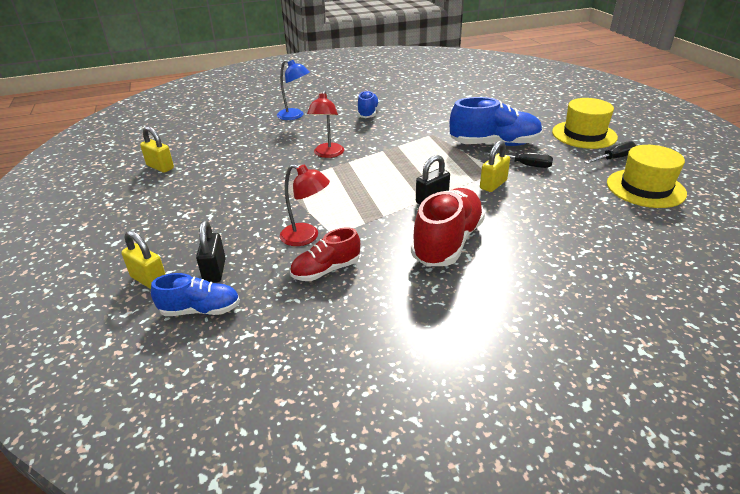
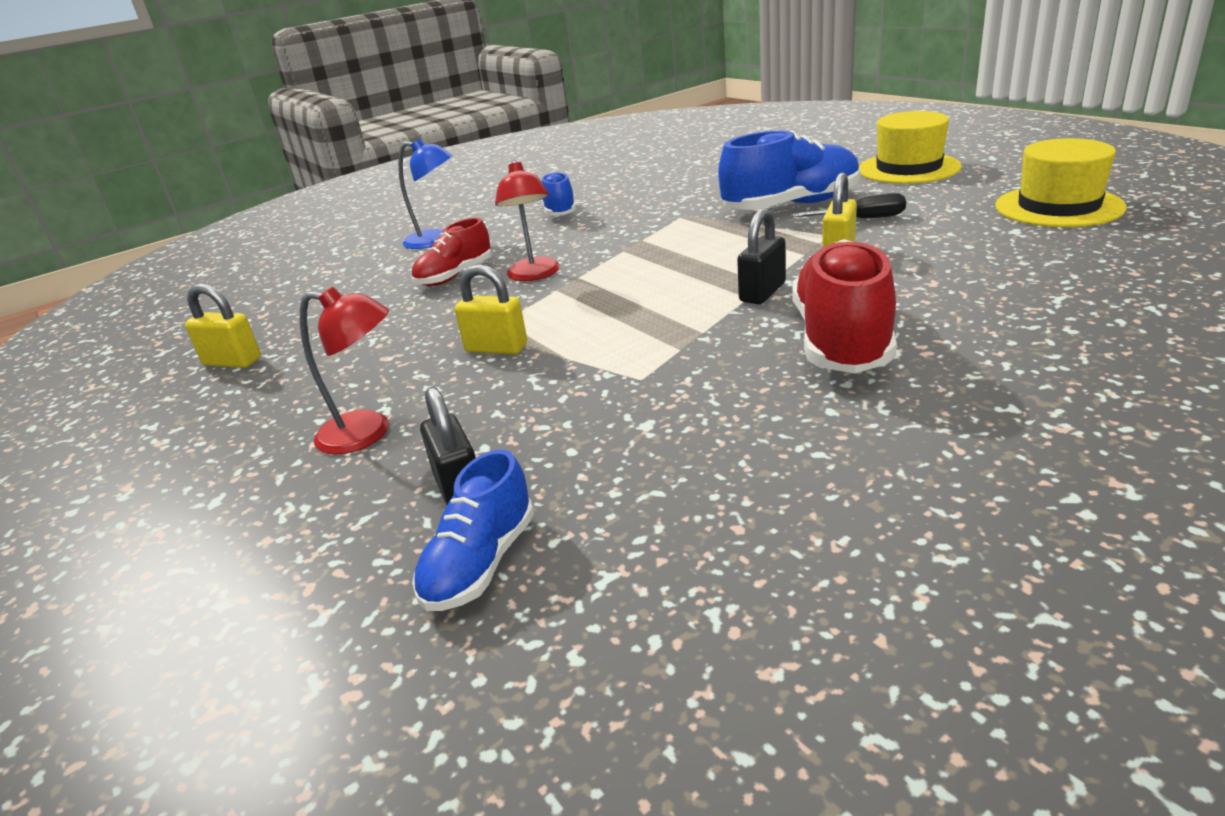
camera: 15 degrees left, 5 degrees down
(149, 280) = (333, 543): yellow padlock -> yellow padlock (496, 348)
(200, 310) = (480, 563): blue shoe -> blue shoe turned 135 degrees clockwise
(306, 237) = (594, 394): red lamp -> red lamp (368, 433)
(326, 270) = (672, 432): red shoe -> red shoe (455, 276)
(614, 158) = (979, 184): black screwdriver -> none

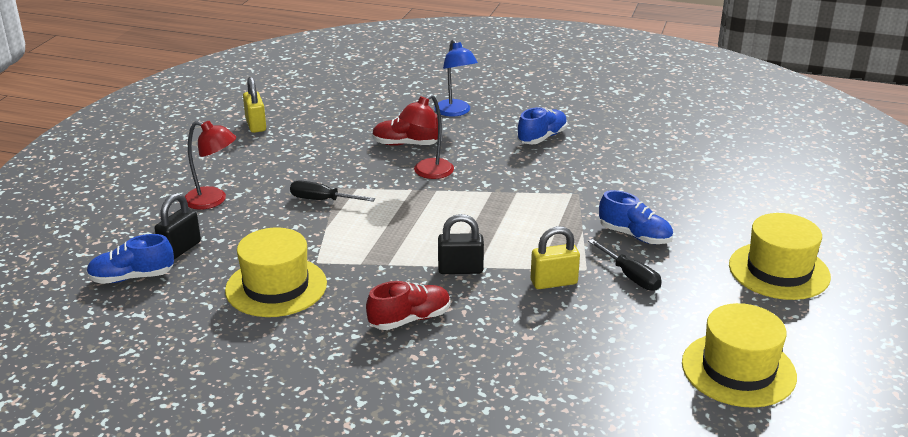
camera: 50 degrees right, 0 degrees up
(368, 433) = (213, 200): red lamp -> red lamp turned 45 degrees counterclockwise
(496, 348) = (321, 200): yellow padlock -> black screwdriver
(668, 421) = (276, 287): none -> yellow hat
(791, 206) = (635, 236): blue shoe -> blue shoe, size x0.59
(841, 340) = (410, 319): red shoe -> red shoe, size x0.59

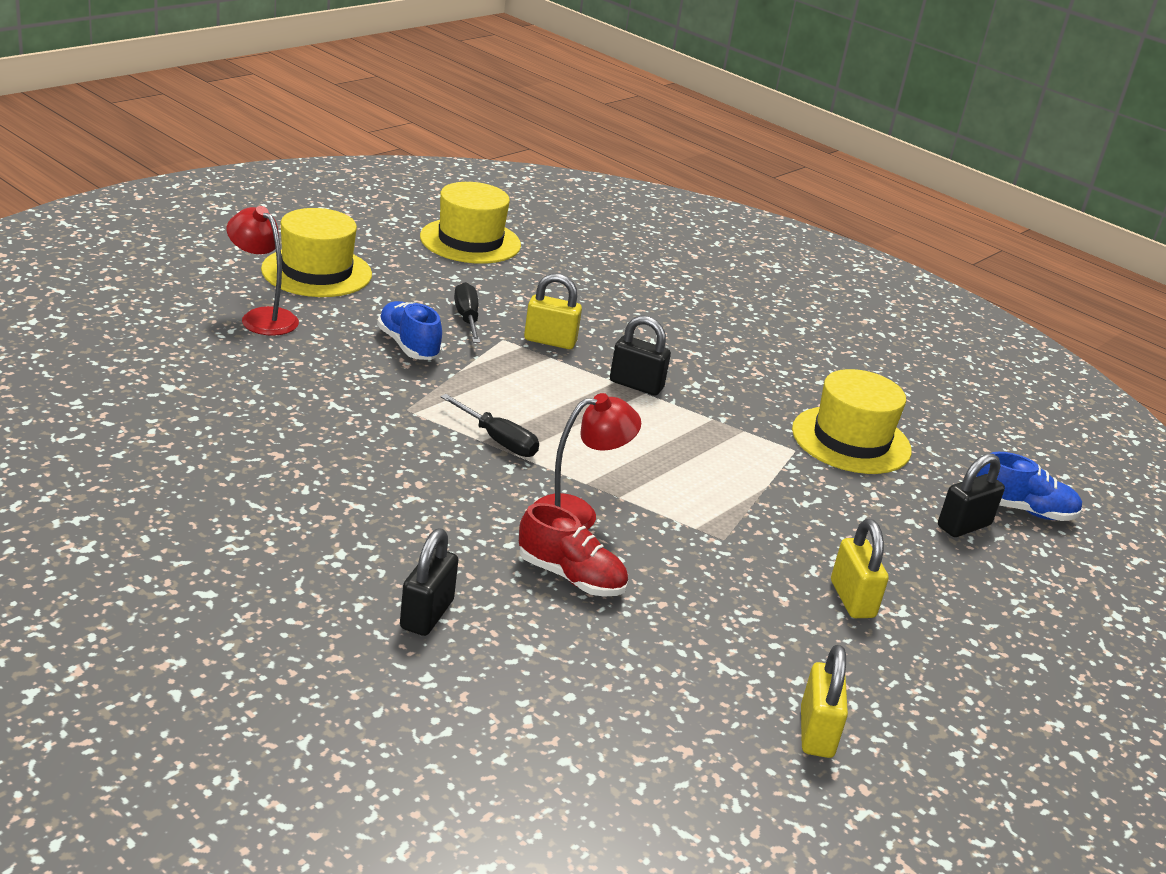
camera: 160 degrees left, 0 degrees up
(213, 200) = (915, 585): red lamp -> red lamp (262, 317)
(251, 181) = (852, 599): none -> yellow padlock
(321, 200) = (755, 527): black screwdriver -> black screwdriver (499, 441)
(410, 319) = (722, 364): red shoe -> none
(455, 112) = (427, 614): blue lamp -> black padlock
(542, 138) = (345, 504): blue shoe -> none

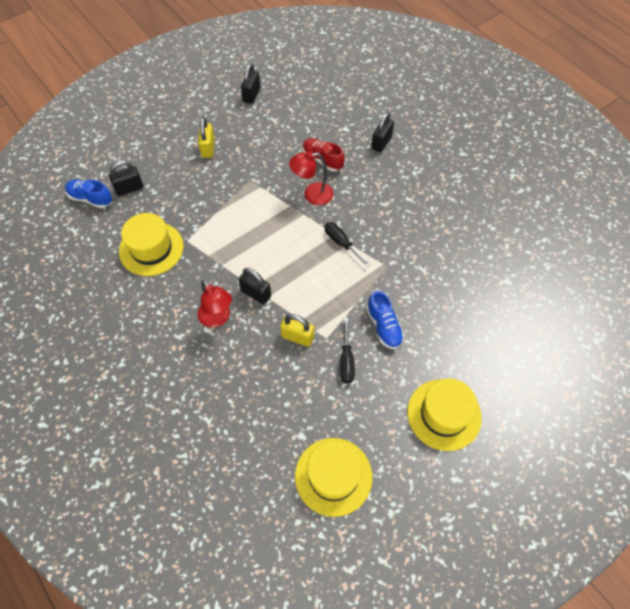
camera: 165 degrees left, 30 degrees up
(262, 317) = (471, 353): red lamp -> red lamp (217, 318)
(816, 732) = (251, 95): yellow padlock -> black padlock

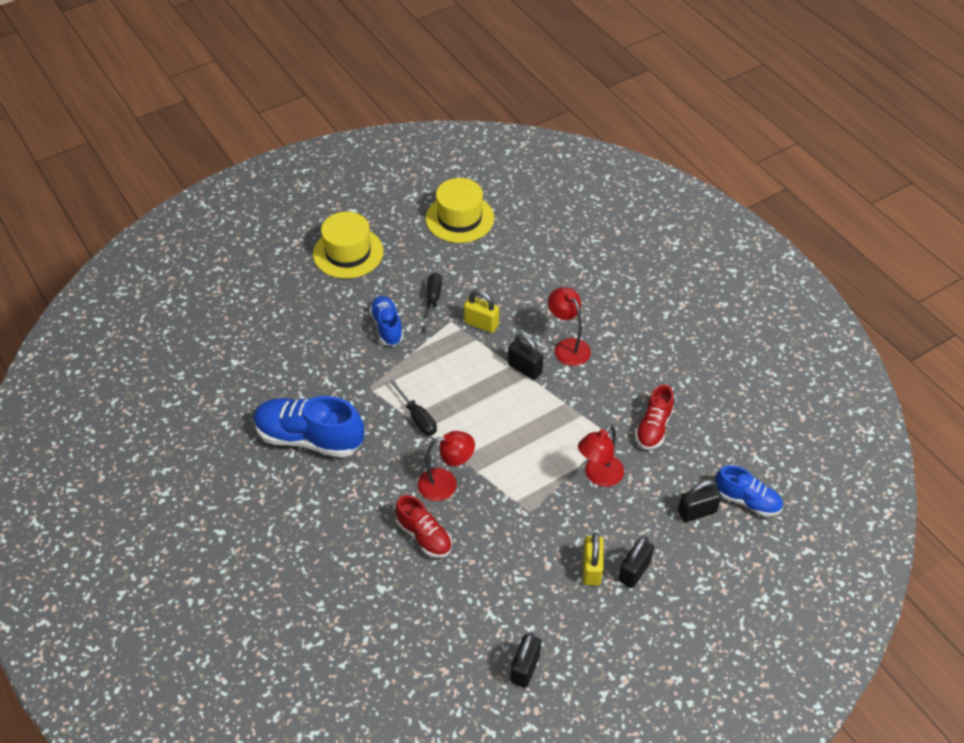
camera: 175 degrees left, 10 degrees down
(151, 249) = (653, 428): yellow hat -> red shoe
(198, 208) = (599, 476): none -> red lamp
(381, 143) = (333, 558): black padlock -> black padlock (634, 571)
(422, 221) = (309, 438): none -> blue shoe

